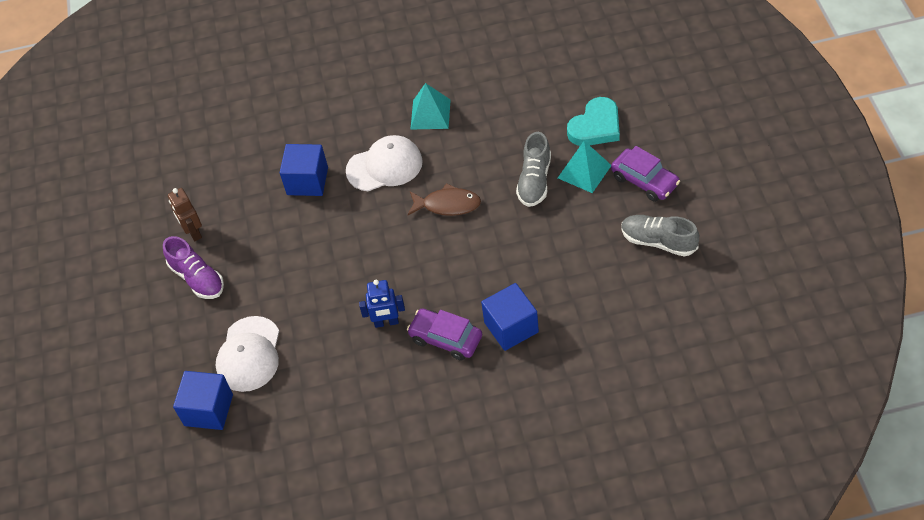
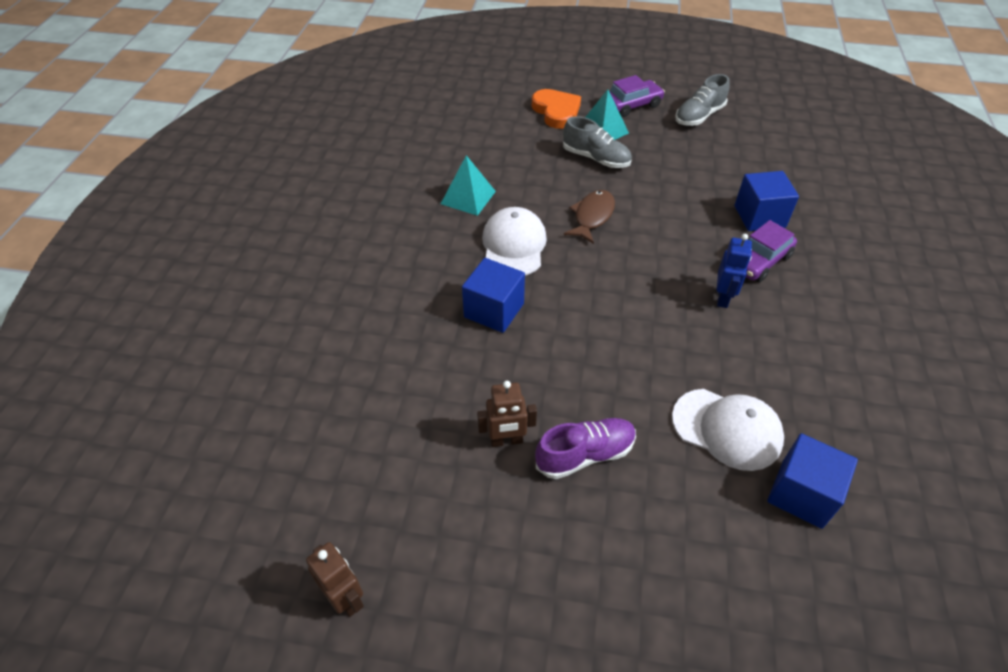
camera: 75 degrees left, 5 degrees down
(65, 200) = (345, 598): none -> brown robot
(596, 126) = (556, 111): turquoise heart -> orange heart

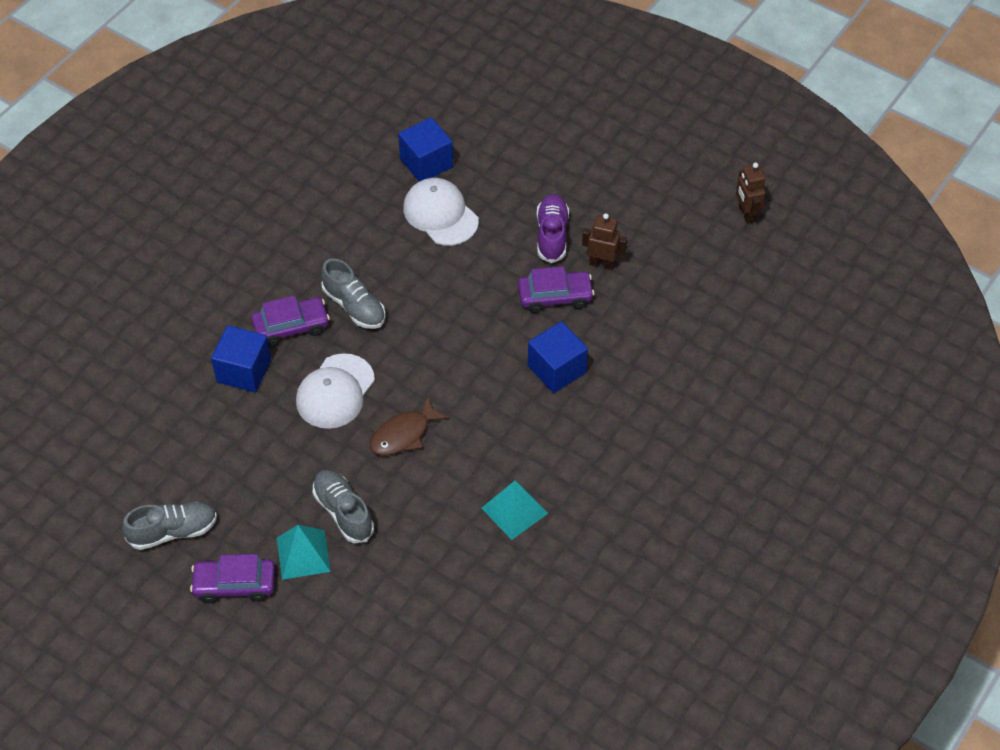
camera: 155 degrees left, 5 degrees up
(513, 245) = (501, 430): white cap -> white cap (335, 392)
(537, 381) = (555, 297): none -> purple car
(556, 111) = (334, 611): orange heart -> none
(585, 455) = (552, 235): purple shoe -> purple shoe turned 90 degrees clockwise
(723, 298) = (354, 306): blue robot -> grey shoe

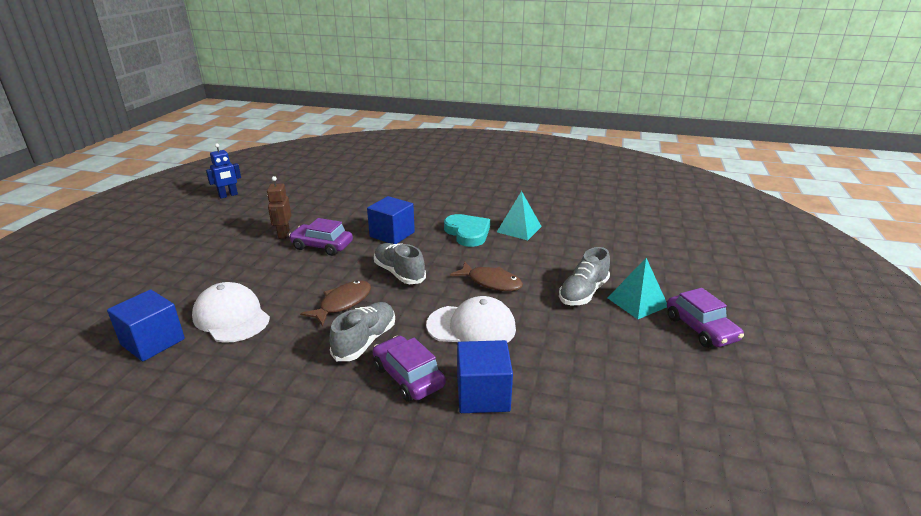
camera: 110 degrees left, 25 degrees down
(173, 531) = (698, 383): grey shoe -> grey shoe (399, 273)
(424, 299) = (342, 303): none -> brown fish
(440, 214) = (231, 317): white cap -> white cap turned 105 degrees clockwise
(527, 449) = (467, 233): none -> turquoise heart
(552, 235) = (255, 258): purple shoe -> none
(555, 297) = (322, 246): purple car -> purple car turned 45 degrees counterclockwise
(746, 214) = (228, 195): brown robot -> blue robot

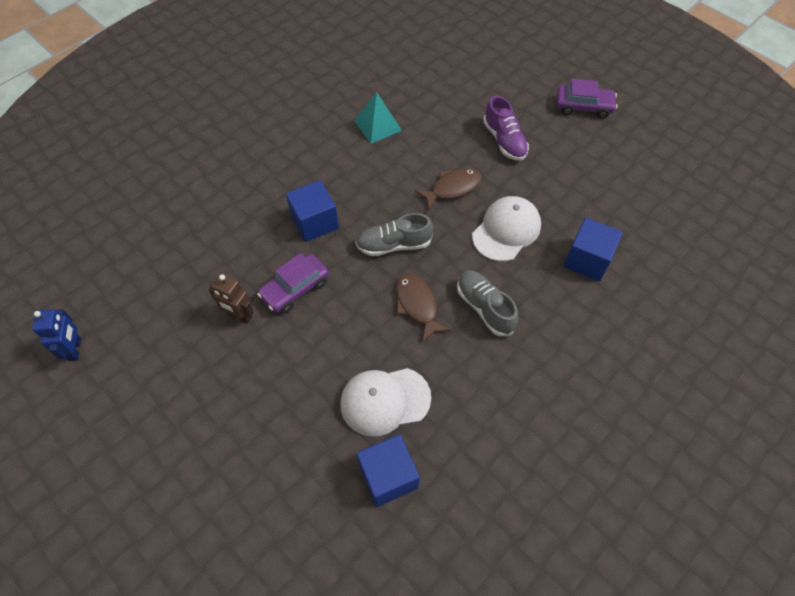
camera: 60 degrees left, 30 degrees up
(408, 376) = (545, 296): purple car -> none
(467, 233) = (357, 164): turquoise heart -> none
(583, 293) = (504, 141): grey shoe -> purple shoe
(637, 302) = (534, 118): turquoise pyramid -> none

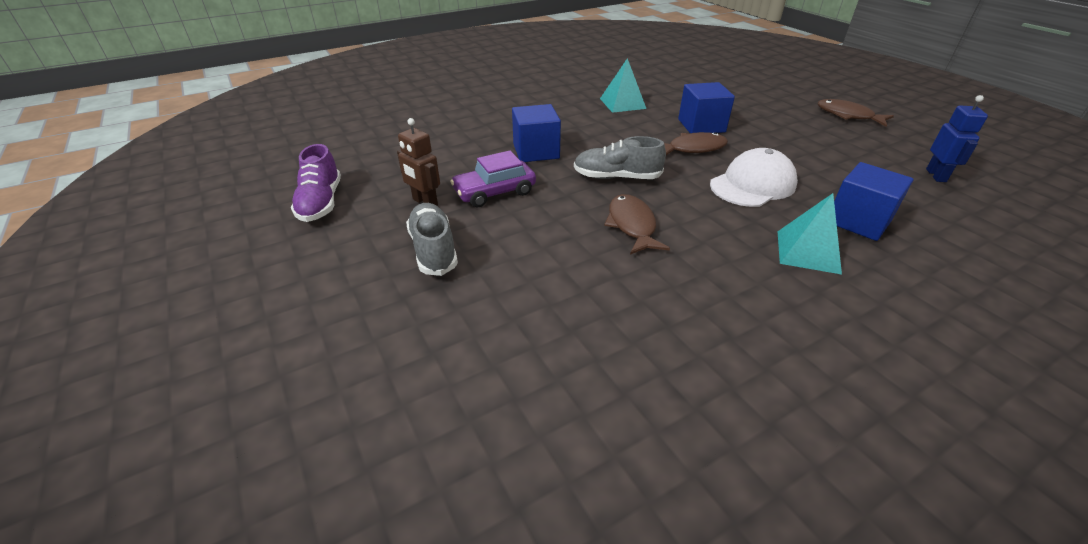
camera: 15 degrees right, 20 degrees down
(75, 349) = (243, 199): blue robot -> blue robot (936, 175)
(385, 401) = (565, 302): white cap -> none
(388, 476) = (544, 383): blue cube -> blue cube (701, 126)
(484, 307) = (717, 240): grey shoe -> grey shoe (433, 250)
(504, 141) = (756, 126): purple shoe -> purple shoe (321, 203)
(550, 305) = (807, 251): none -> turquoise pyramid
(583, 107) = (848, 116): purple car -> brown fish

